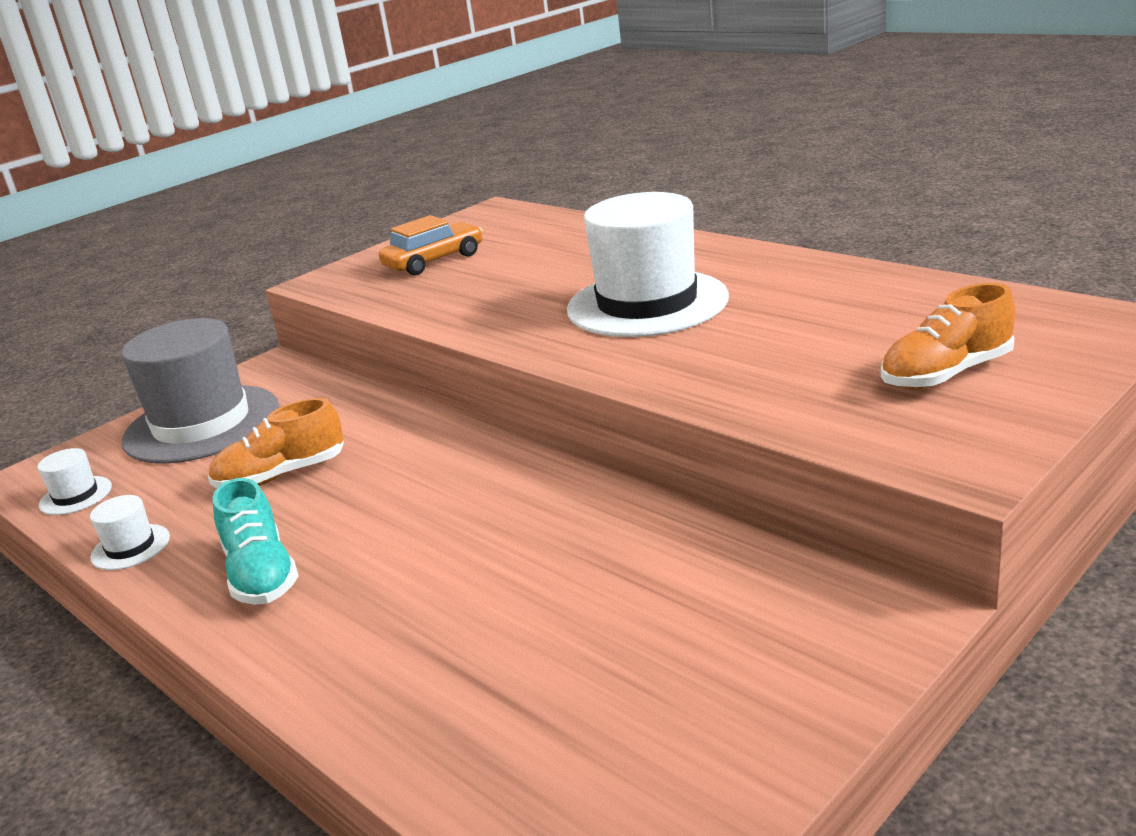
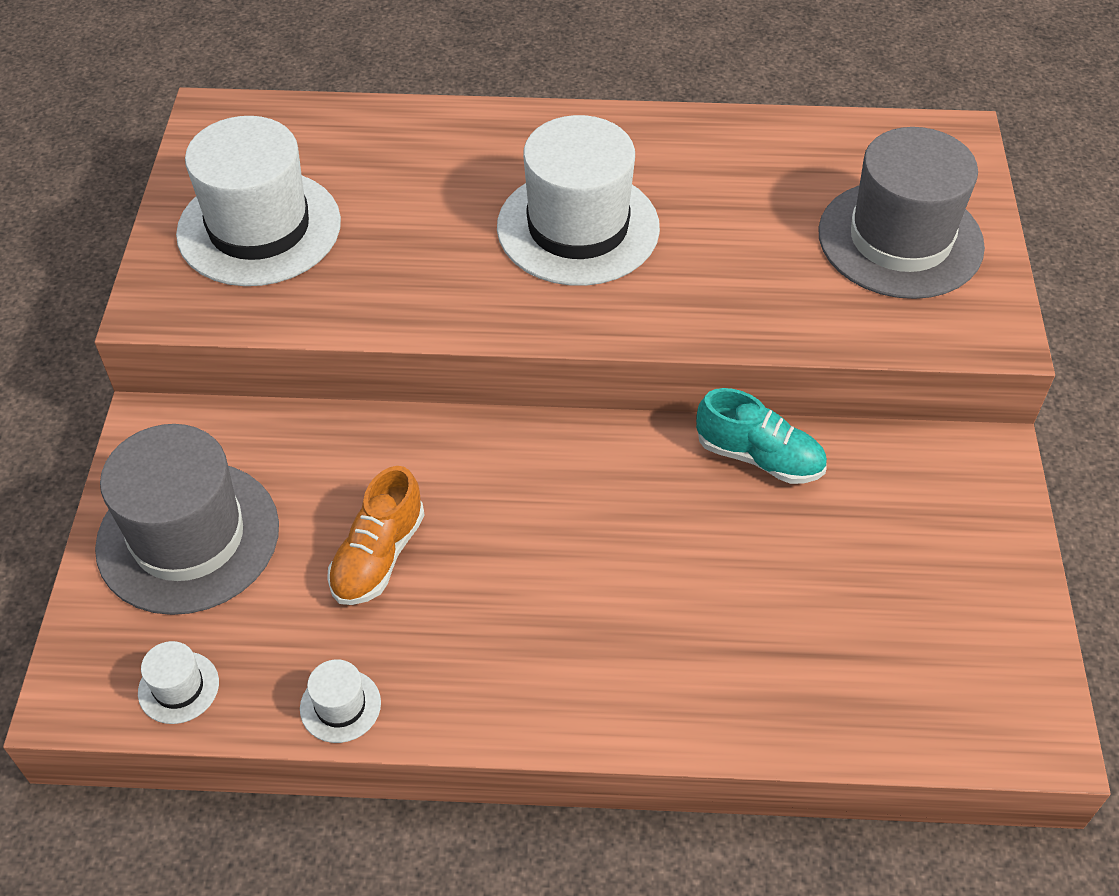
camera: 45 degrees left, 25 degrees up
(261, 574) = (511, 662): turquoise shoe -> turquoise shoe (759, 457)
(434, 261) = (259, 228): orange car -> white hat
(946, 374) = (900, 239): orange shoe -> grey hat

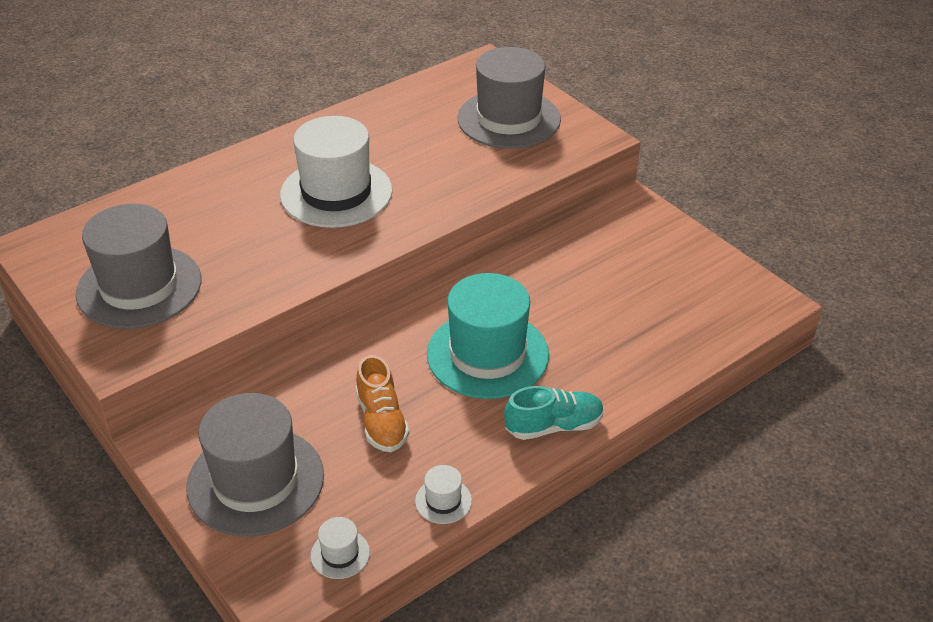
camera: 40 degrees left, 10 degrees down
(259, 228) = (139, 287): white hat -> grey hat
(579, 552) = (487, 354): none -> turquoise hat
(759, 457) = (528, 262): turquoise shoe -> turquoise shoe (554, 426)

